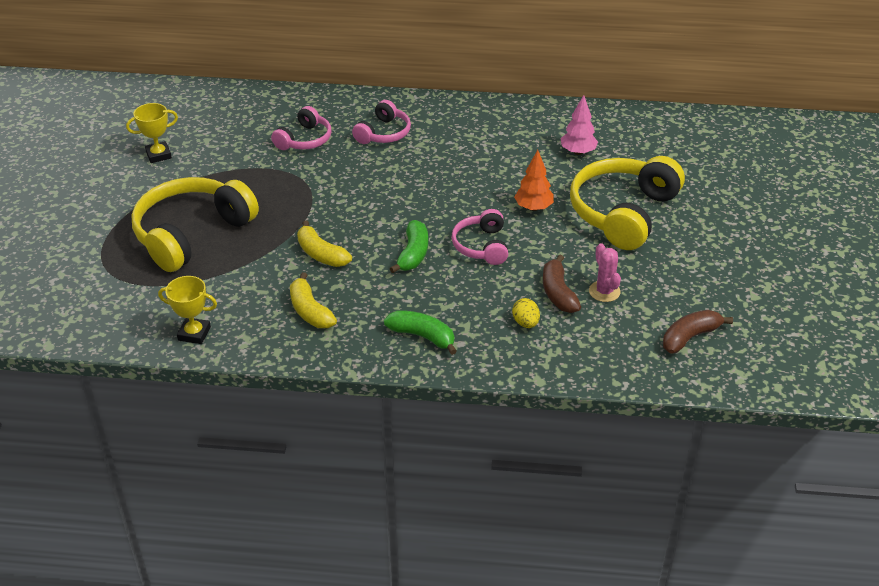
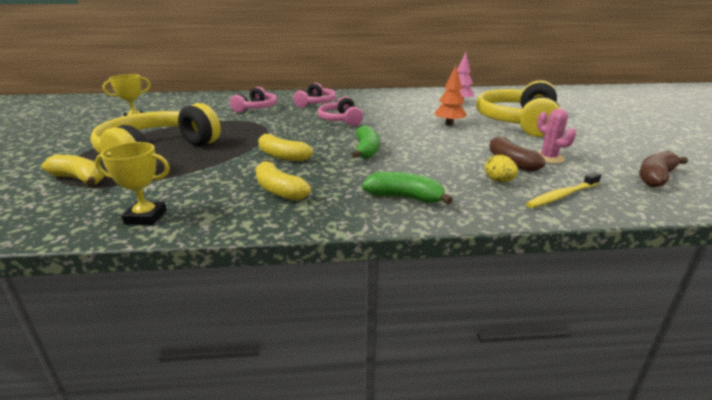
camera: 10 degrees left, 15 degrees down
(126, 271) = (79, 179): none -> yellow banana
(482, 246) = (423, 143): pink headphones -> pink headphones (341, 120)
(571, 352) = (561, 196): none -> yellow toothbrush

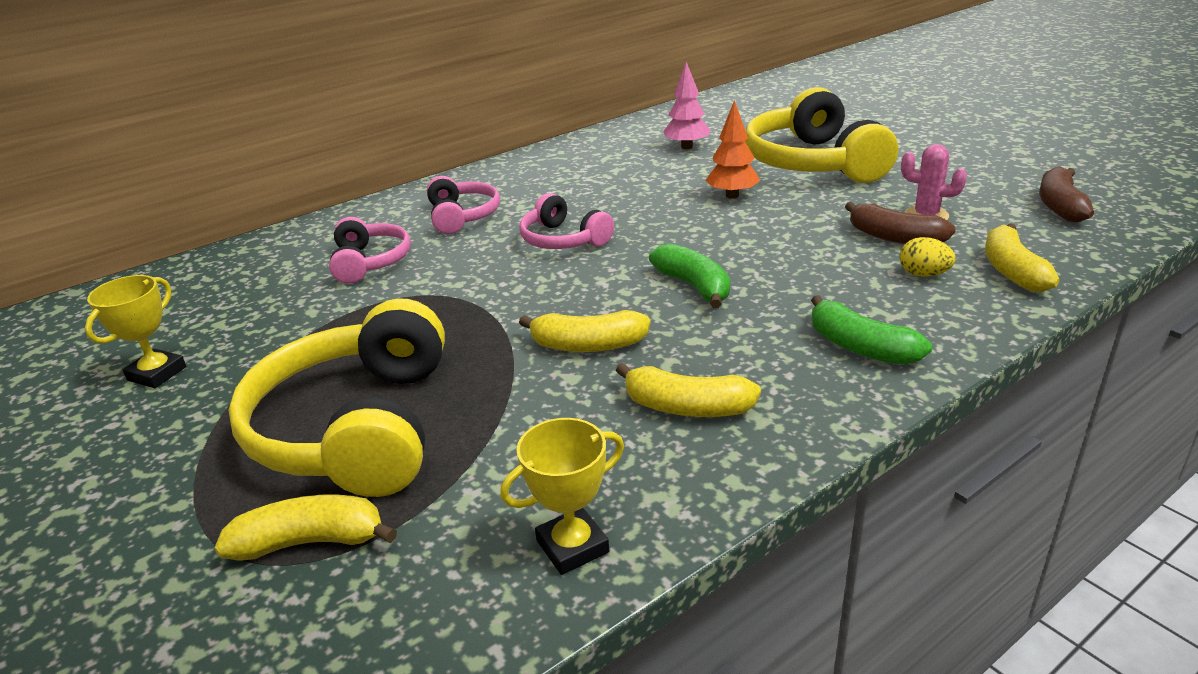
camera: 30 degrees left, 5 degrees up
(404, 197) = (860, 347): green banana -> green banana turned 120 degrees counterclockwise
(561, 196) = (1012, 271): yellow toothbrush -> yellow banana

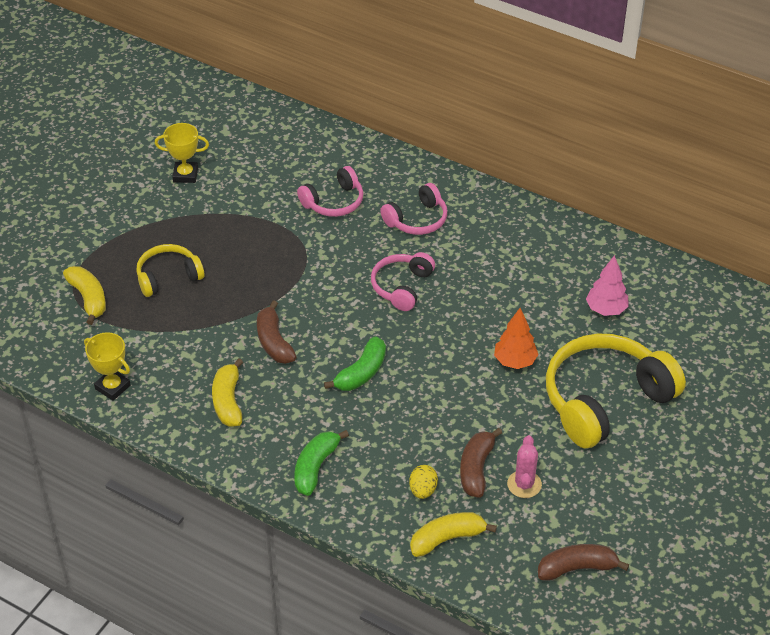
camera: 65 degrees right, 15 degrees up
(358, 428) = (168, 277): yellow headphones -> yellow headphones, size x0.54
(588, 345) = (274, 342): yellow banana -> brown banana

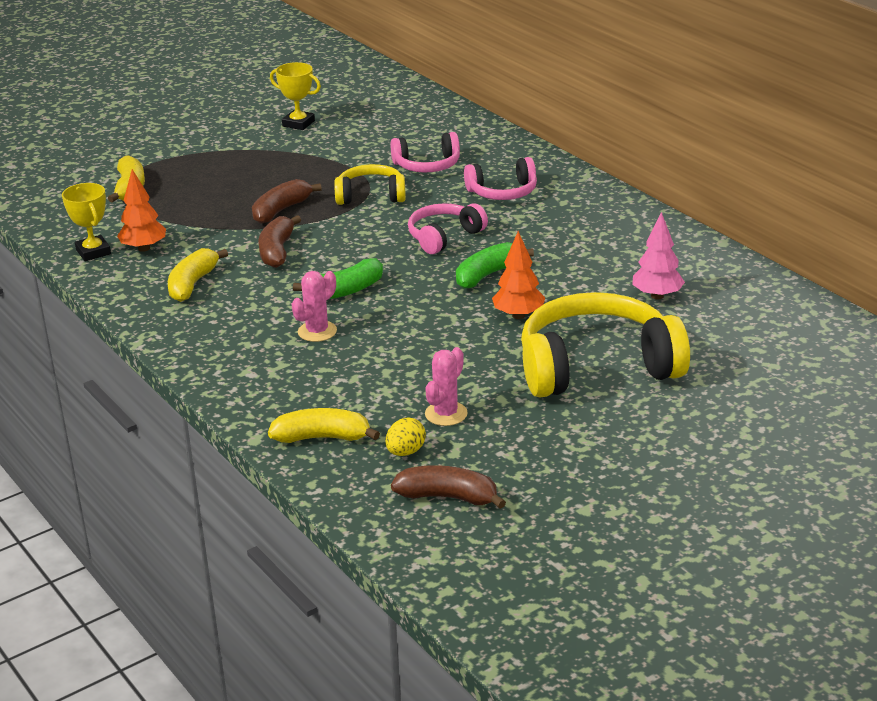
camera: 25 degrees right, 15 degrees down
(155, 370) = (144, 248): none -> orange tree
(168, 277) = (217, 188): yellow headphones -> yellow headphones (371, 196)
(315, 467) = (234, 351): green banana -> green banana (487, 275)
(368, 426) = (317, 331): none -> pink cactus
(423, 490) = (330, 393): yellow egg -> yellow egg (405, 452)
(476, 469) = (403, 389): brown banana -> brown banana (281, 210)

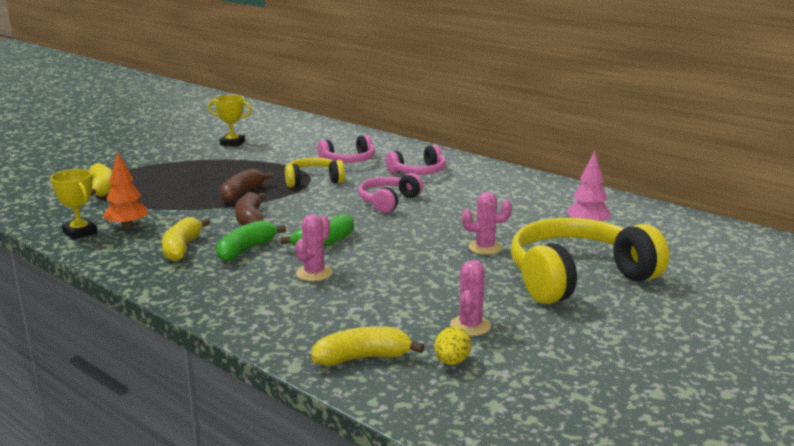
camera: 15 degrees left, 10 degrees down
(448, 497) = (518, 398): brown banana -> none
(487, 275) = (440, 223): green banana -> green banana (245, 250)
(518, 315) = (485, 248): orange tree -> pink cactus

